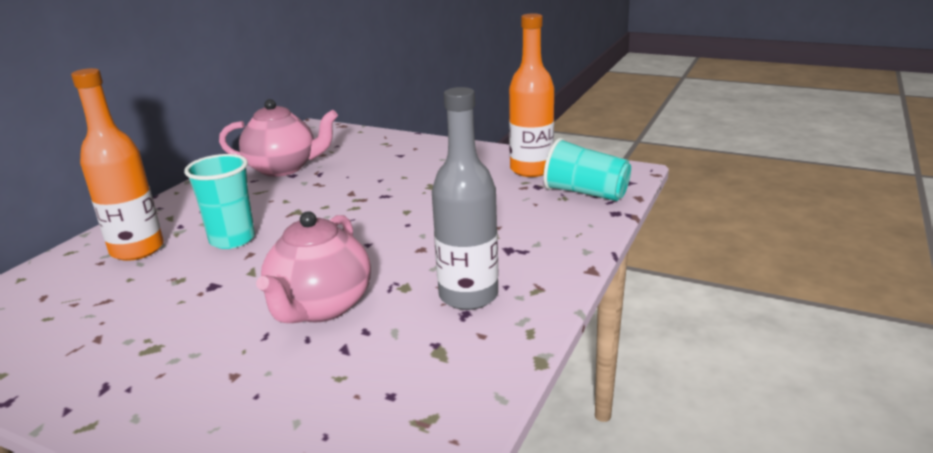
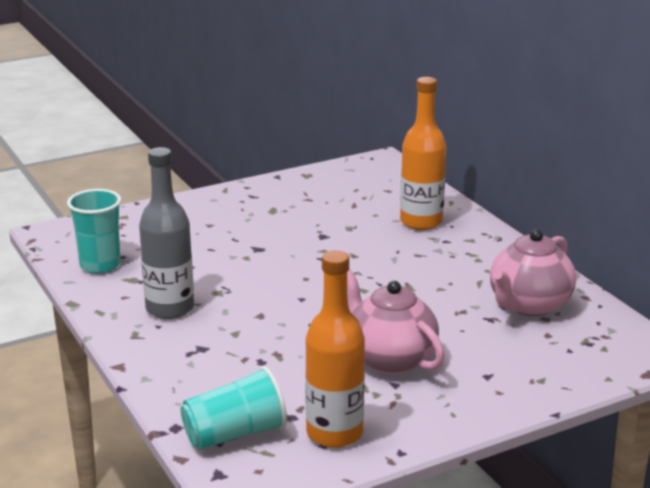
camera: 125 degrees right, 0 degrees up
(232, 239) = (388, 254): turquoise cup -> turquoise cup (100, 265)
(320, 307) = (238, 260): pink teapot -> pink teapot (389, 359)

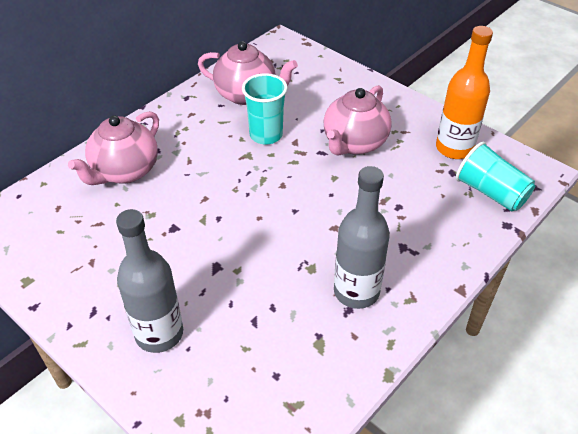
camera: 110 degrees left, 20 degrees up
(100, 265) = (304, 387): turquoise cup -> turquoise cup (266, 135)
(207, 217) = (159, 333): none -> grey bottle
(421, 222) = (124, 171): orange bottle -> pink teapot

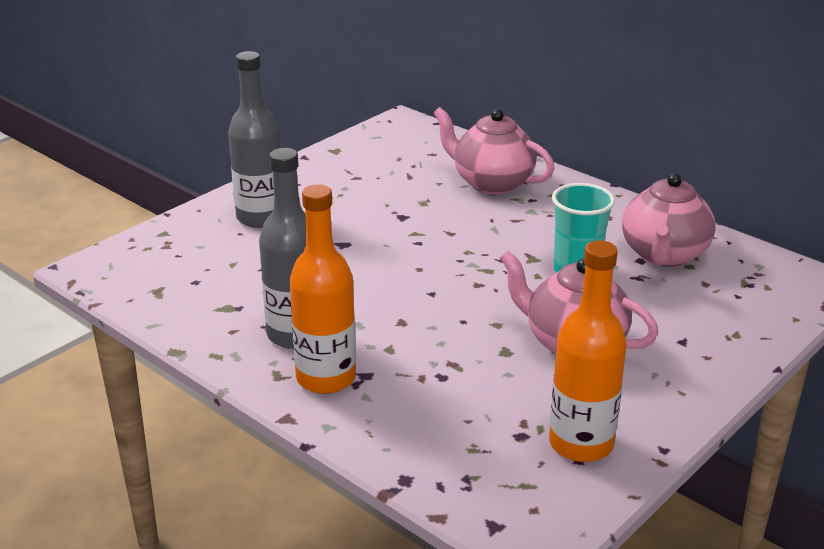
camera: 90 degrees right, 15 degrees down
(410, 269) = (326, 378): none -> orange bottle
(491, 192) = (477, 472): turquoise cup -> none

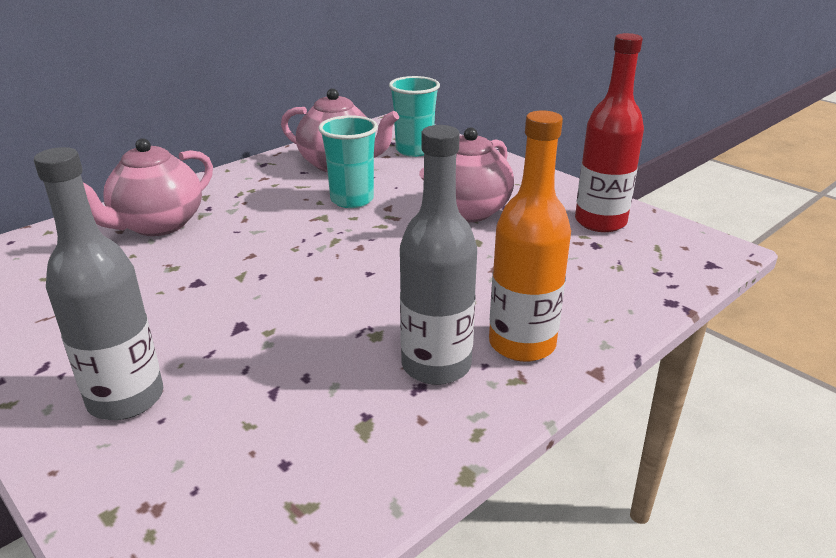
camera: 85 degrees left, 0 degrees up
(581, 444) = (600, 222): orange bottle -> red bottle
(733, 301) = (414, 150): none -> turquoise cup

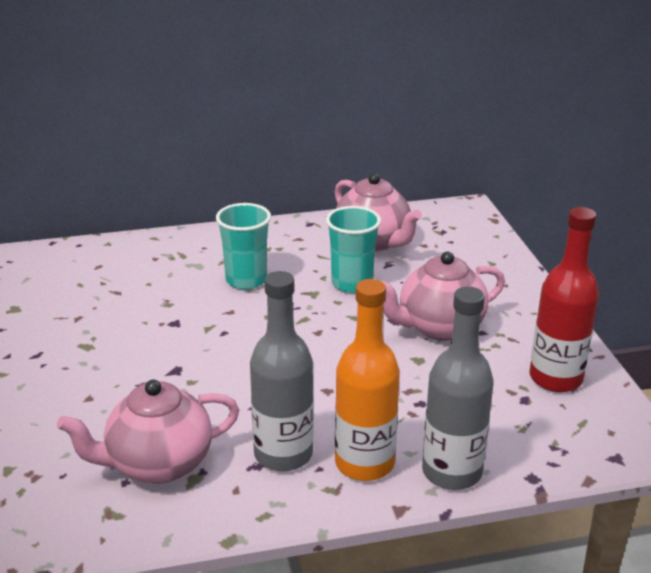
camera: 30 degrees right, 0 degrees up
(126, 398) = (67, 397): grey bottle -> grey bottle (451, 472)
(157, 225) = (184, 261): pink teapot -> pink teapot (158, 464)
(414, 150) = (455, 246): turquoise cup -> turquoise cup (246, 280)

